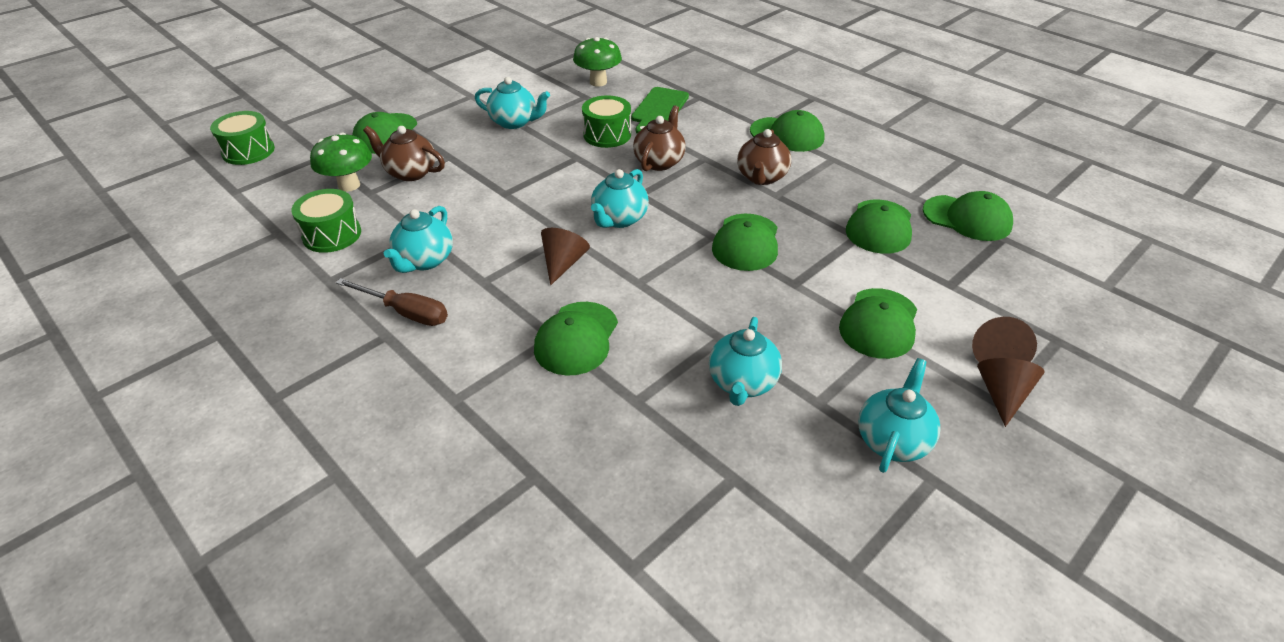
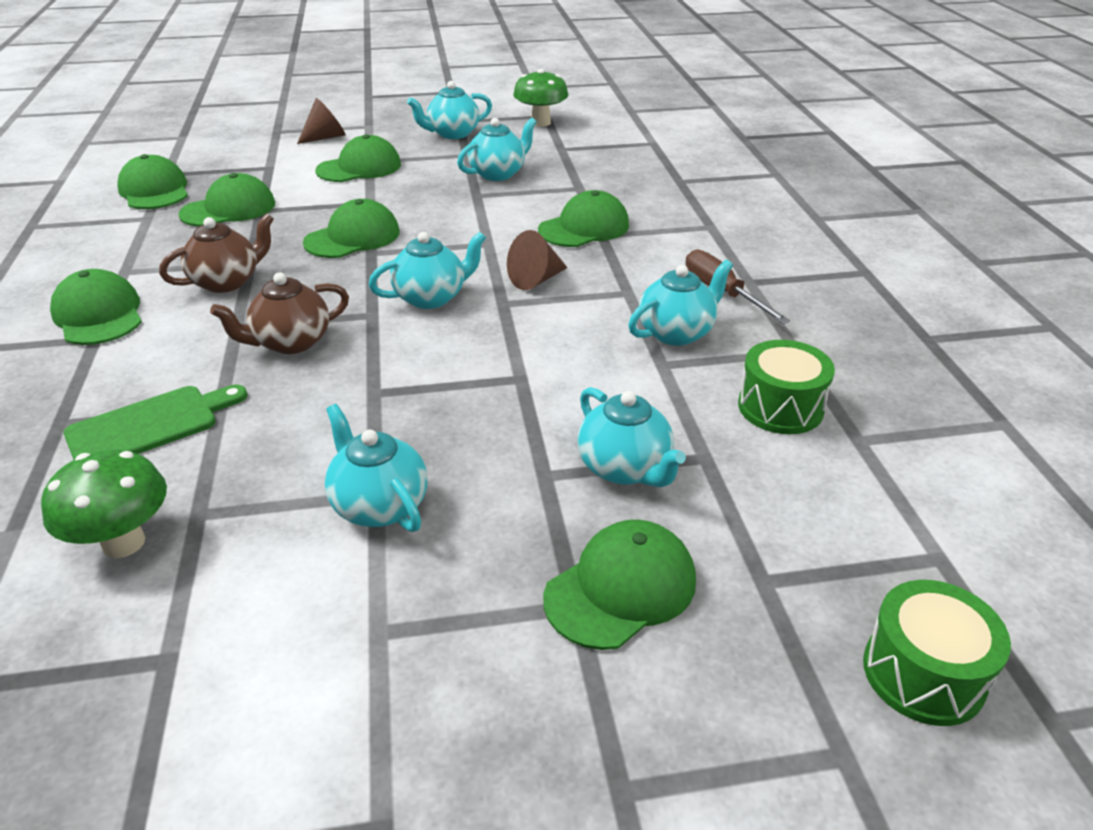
camera: 145 degrees left, 5 degrees down
(349, 185) = (732, 484): green mushroom -> green mushroom (541, 123)
(410, 172) = (625, 468): brown teapot -> turquoise teapot
(607, 135) = (286, 412): green drum -> none
(1002, 395) = (360, 127): brown cone -> none

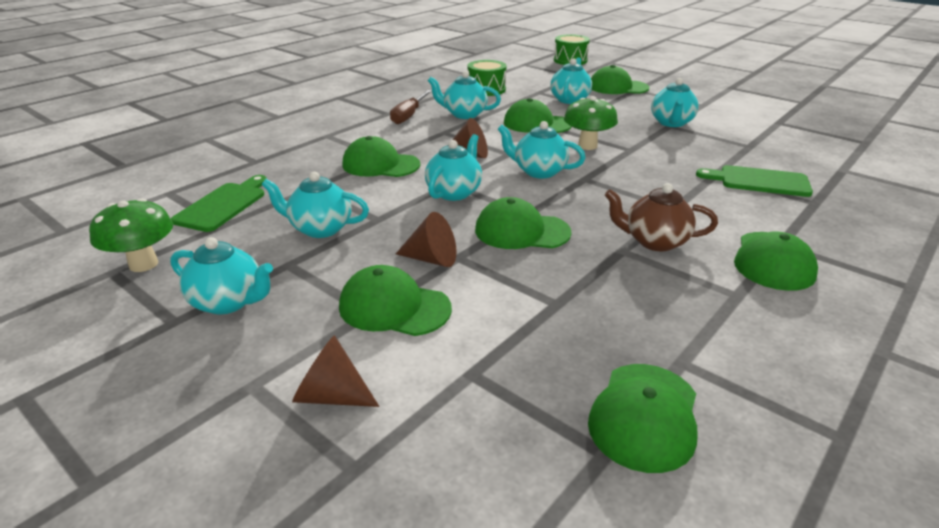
camera: 130 degrees left, 5 degrees down
(123, 542) = (787, 150): green mushroom -> green mushroom (587, 146)
(228, 209) = (585, 323): green cap -> green cap (537, 124)
(291, 342) = (648, 185): brown teapot -> none
(385, 194) = (432, 259): none -> brown cone
(466, 238) = (454, 192): none -> turquoise teapot
(597, 154) = (223, 205): none -> green cutting board

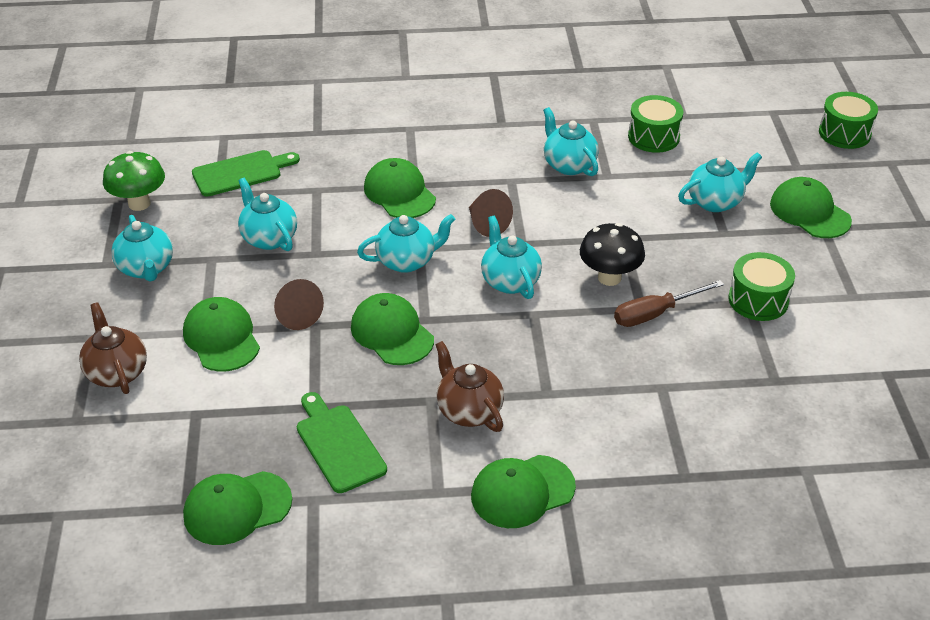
camera: 45 degrees right, 10 degrees up
(331, 395) = (117, 372): brown cone -> brown teapot
(409, 115) = (516, 138): brown screwdriver -> brown screwdriver (655, 314)
(537, 124) = (615, 219): green cap -> none
(587, 146) = (609, 277): green mushroom -> black mushroom
(671, 123) = (758, 300): turquoise teapot -> green drum
(759, 181) = (685, 422): green cutting board -> green cutting board (338, 445)

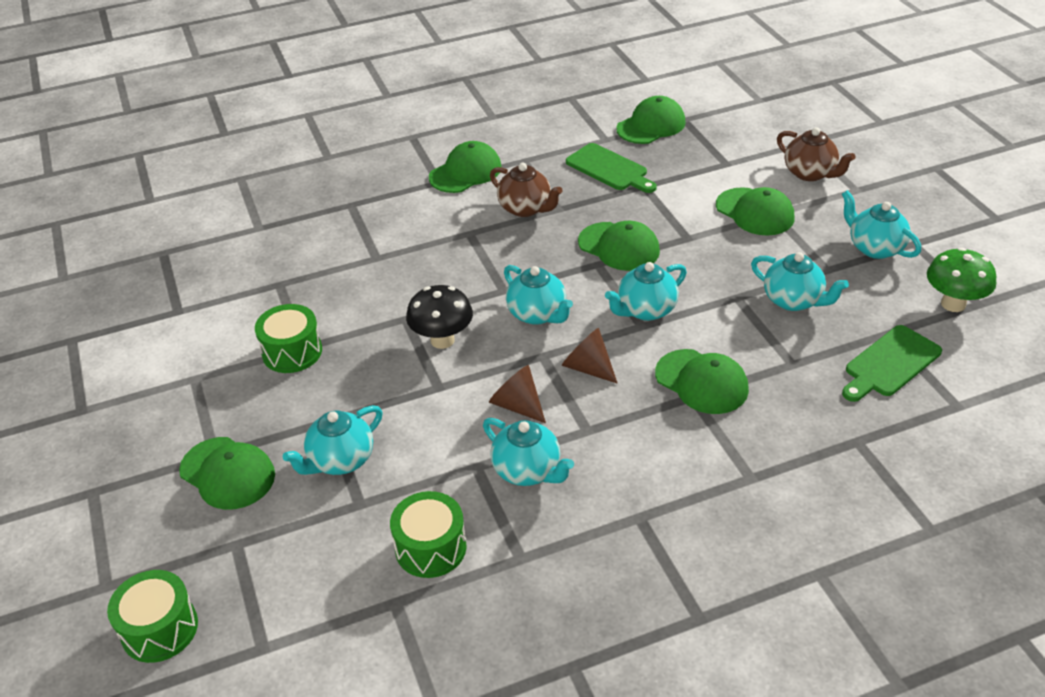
camera: 165 degrees right, 0 degrees up
(296, 315) = (709, 242): brown cone -> brown cone (517, 405)
(655, 314) = (391, 316): brown screwdriver -> none

